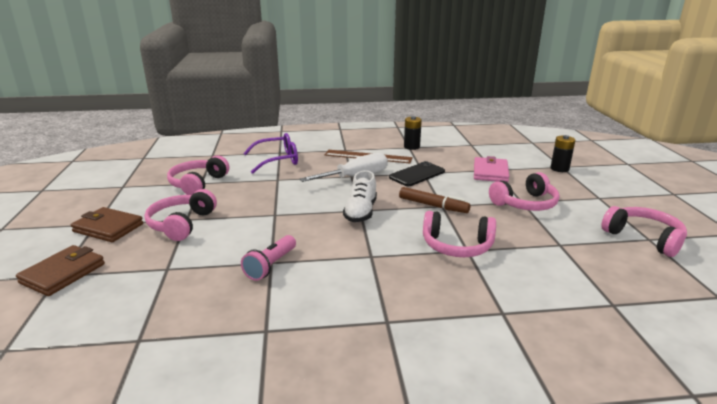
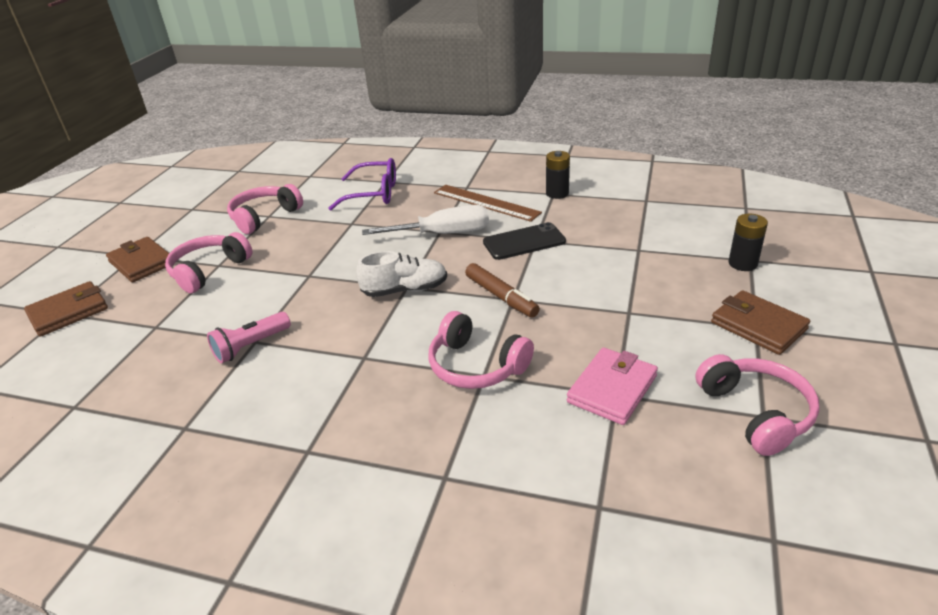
camera: 25 degrees right, 10 degrees up
(361, 212) = (405, 290): white shoe -> white shoe turned 135 degrees counterclockwise
(490, 172) = (629, 254): pink wallet -> pink wallet (612, 389)
(525, 203) = (630, 316): pink headphones -> none
(600, 197) = (758, 326): none -> brown wallet

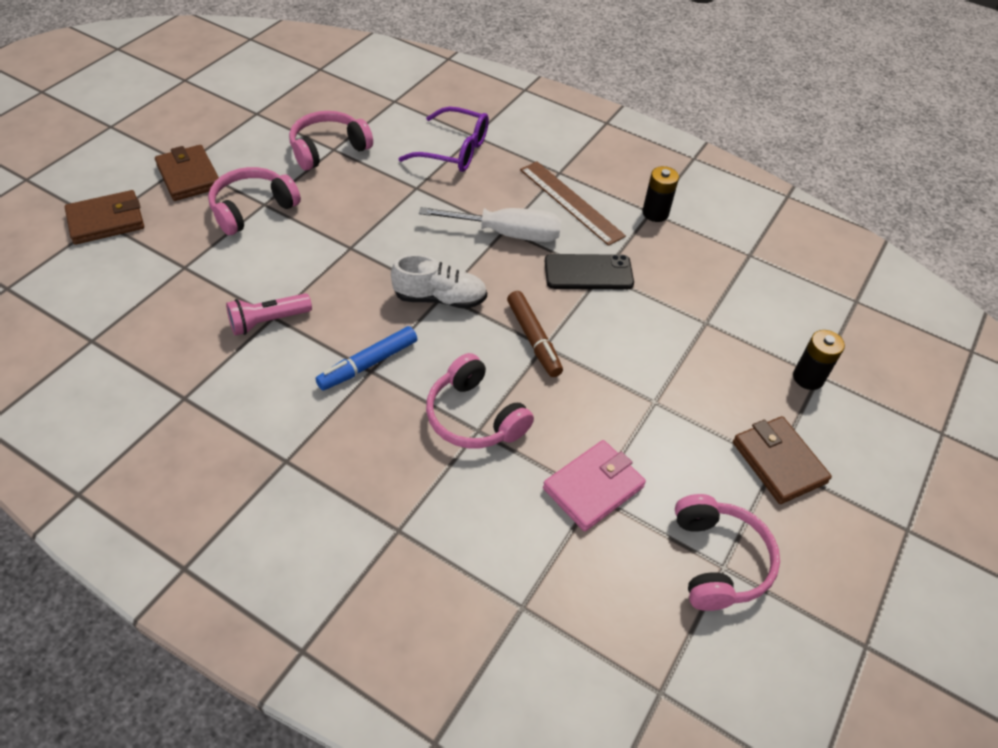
camera: 10 degrees right, 15 degrees up
(360, 353) = (368, 364): none -> blue marker

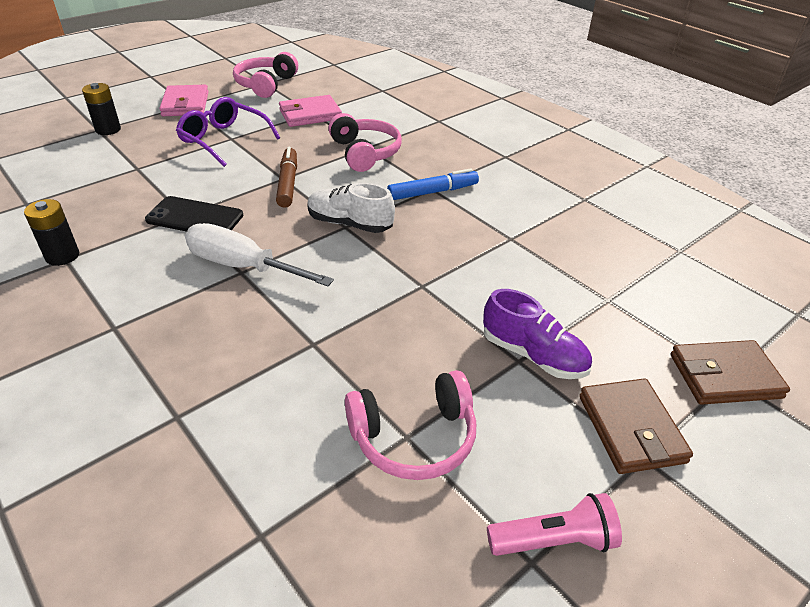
camera: 160 degrees left, 10 degrees down
(253, 209) = (533, 355): pink headphones -> purple shoe
(268, 321) = (516, 235): pink flashlight -> pink flashlight (554, 540)
(454, 150) = (225, 392): purple glasses -> purple glasses (223, 140)
(571, 202) = (140, 286): brown ruler -> none
(778, 462) = (185, 104): brown wallet -> pink wallet

